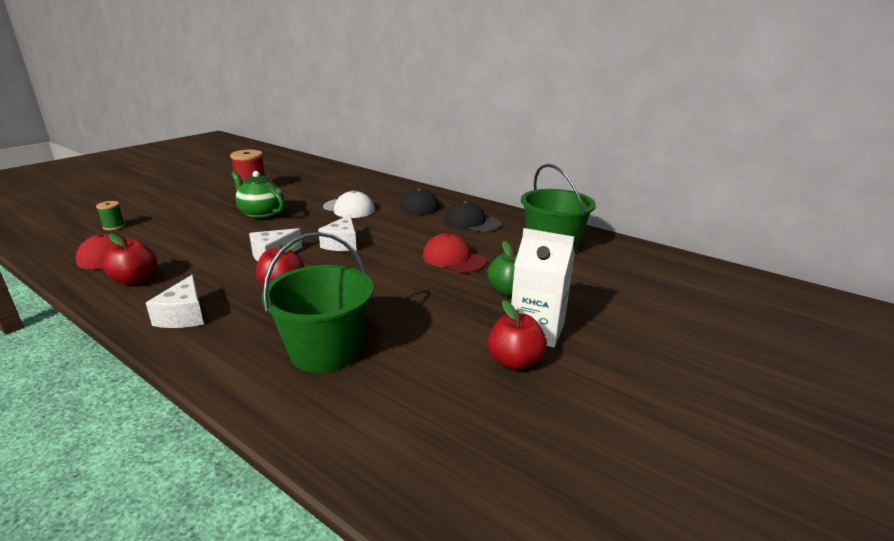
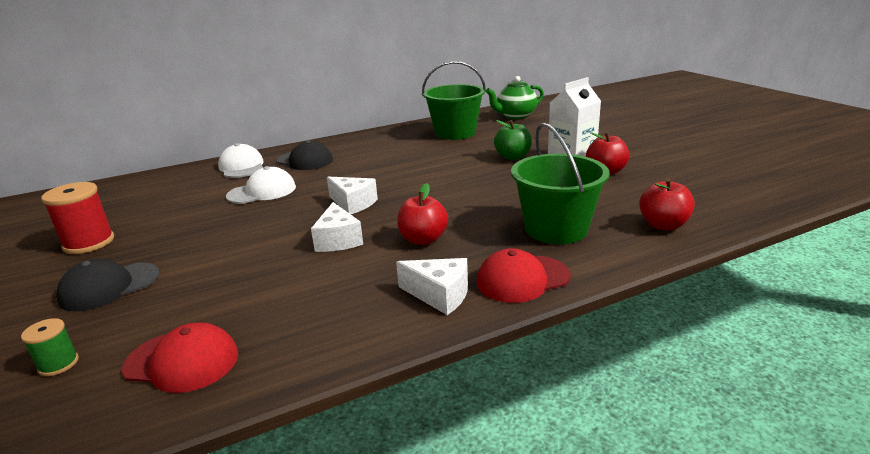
camera: 60 degrees left, 0 degrees up
(135, 280) = (309, 331): red apple -> red apple (663, 225)
(261, 214) = (199, 241): green teapot -> green teapot (515, 116)
(391, 190) = (242, 167): none -> white cap
(453, 259) = (439, 165): red cap -> red cap (522, 279)
(471, 222) = (375, 148): black cap -> black cap (109, 287)

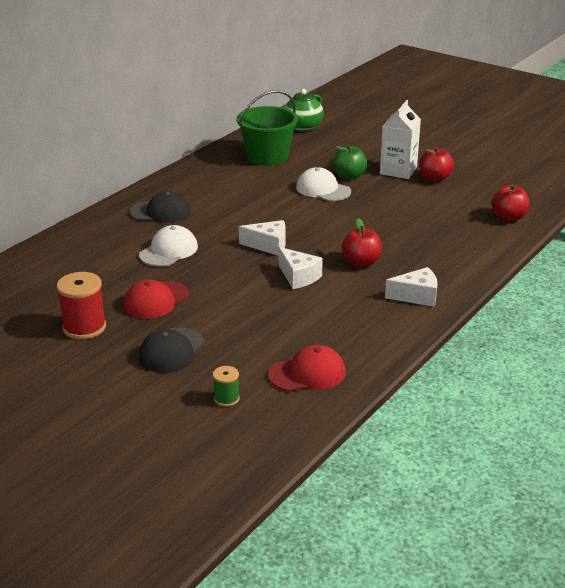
camera: 30 degrees left, 5 degrees up
(242, 167) = (104, 230): white cap -> white cap (323, 189)
(522, 279) = (456, 274): red cap -> red cap (156, 300)
(556, 229) = (444, 235): green bucket -> none

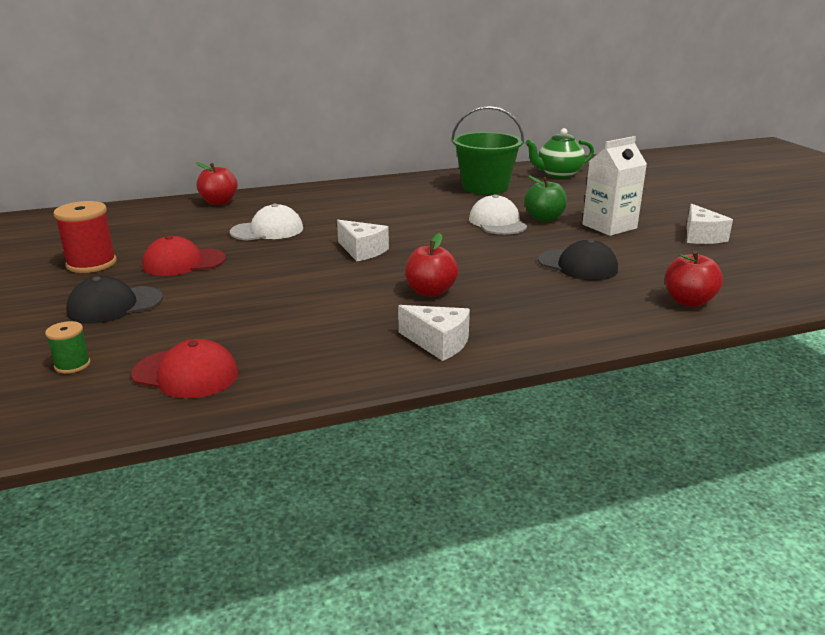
camera: 35 degrees right, 5 degrees down
(160, 212) = (315, 203): black cap -> black cap (578, 265)
(298, 277) = (343, 284): white cheese -> white cheese (701, 236)
(434, 178) = (644, 242): red apple -> red apple (219, 202)

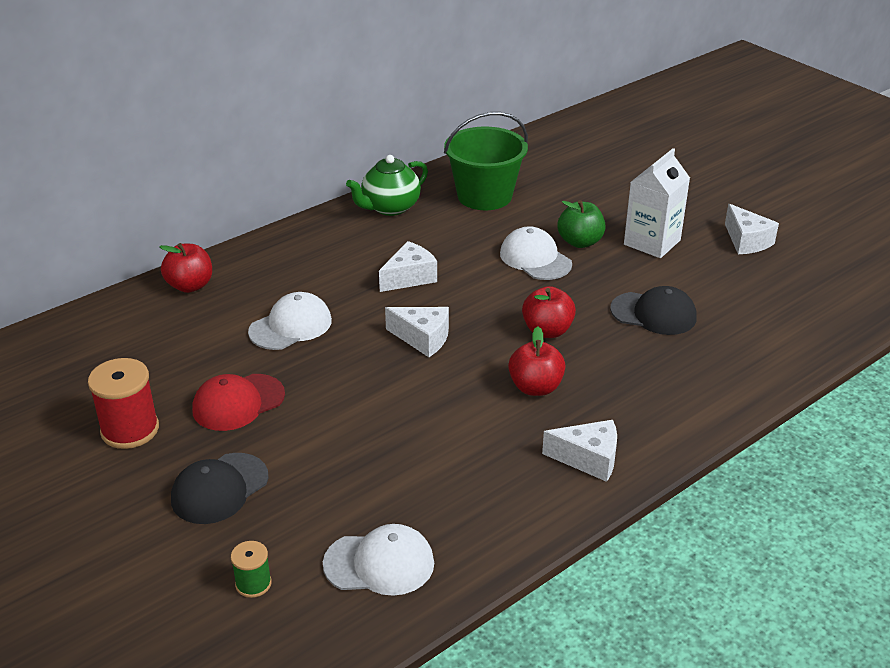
camera: 20 degrees left, 10 degrees up
(186, 374) = (379, 563): red cap -> white cap
(384, 219) = (409, 277): none -> white cheese
(558, 174) = (551, 156): green teapot -> green teapot (390, 207)
(688, 301) = (778, 345): red apple -> red apple (547, 331)

